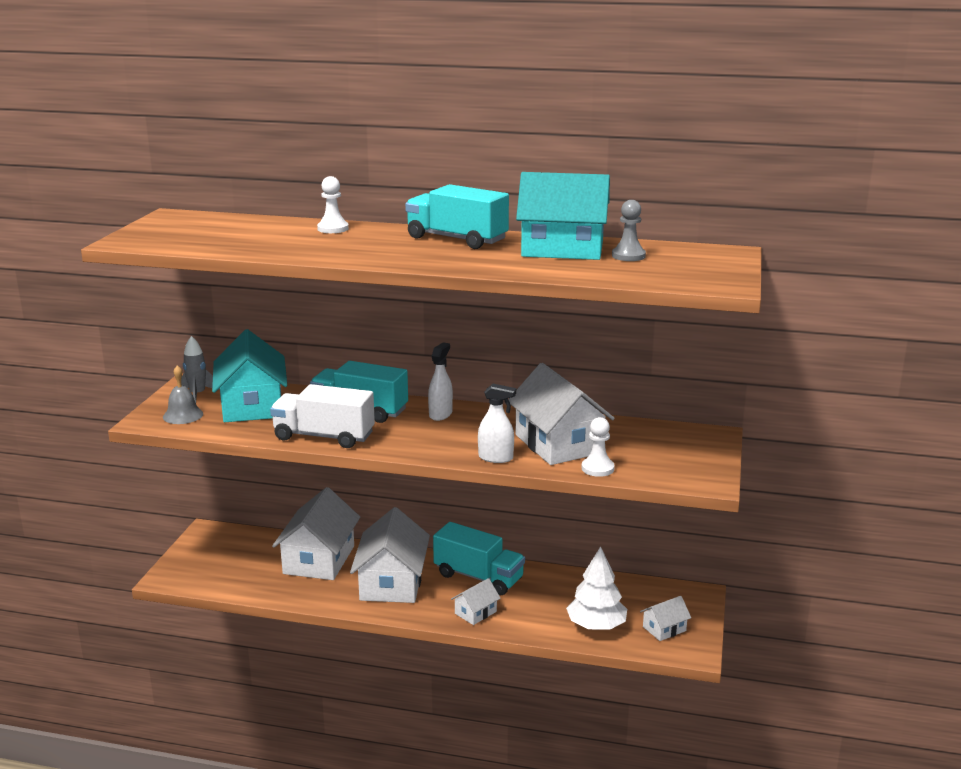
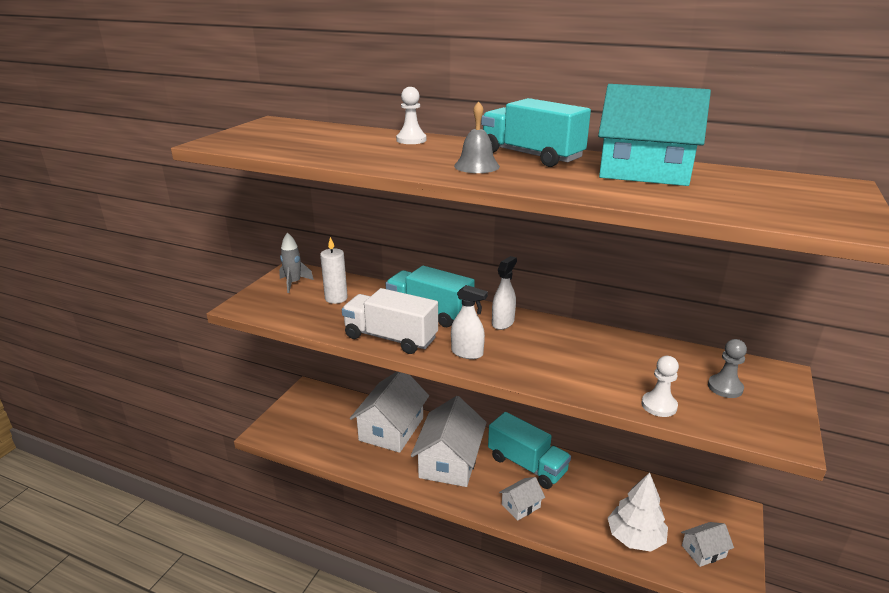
camera: 10 degrees right, 5 degrees up
(183, 415) = (274, 303): grey bell -> grey bell (476, 166)
(252, 405) = (336, 298): turquoise house -> white candle
(496, 458) = (552, 380): white spray bottle -> white spray bottle (467, 353)
(558, 444) = (617, 369): white house -> none
(628, 256) = (721, 183): grey pawn -> grey pawn (725, 387)

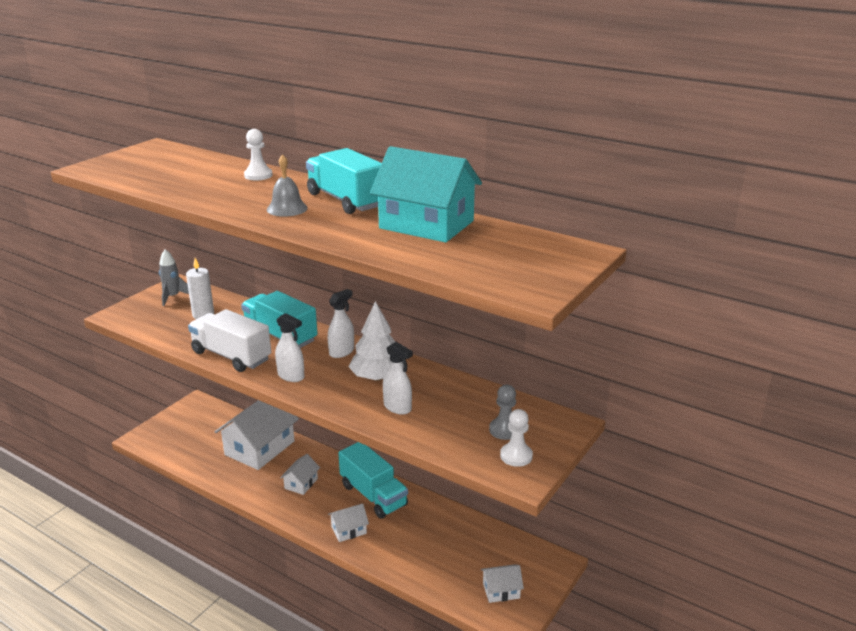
camera: 10 degrees right, 0 degrees up
(449, 461) = (301, 483): white house -> white house, size x0.47
(600, 375) = (397, 407): none -> white spray bottle
(635, 537) = (442, 571): white tree -> white tree (377, 377)
(659, 405) = (430, 438): white pawn -> white pawn (516, 456)

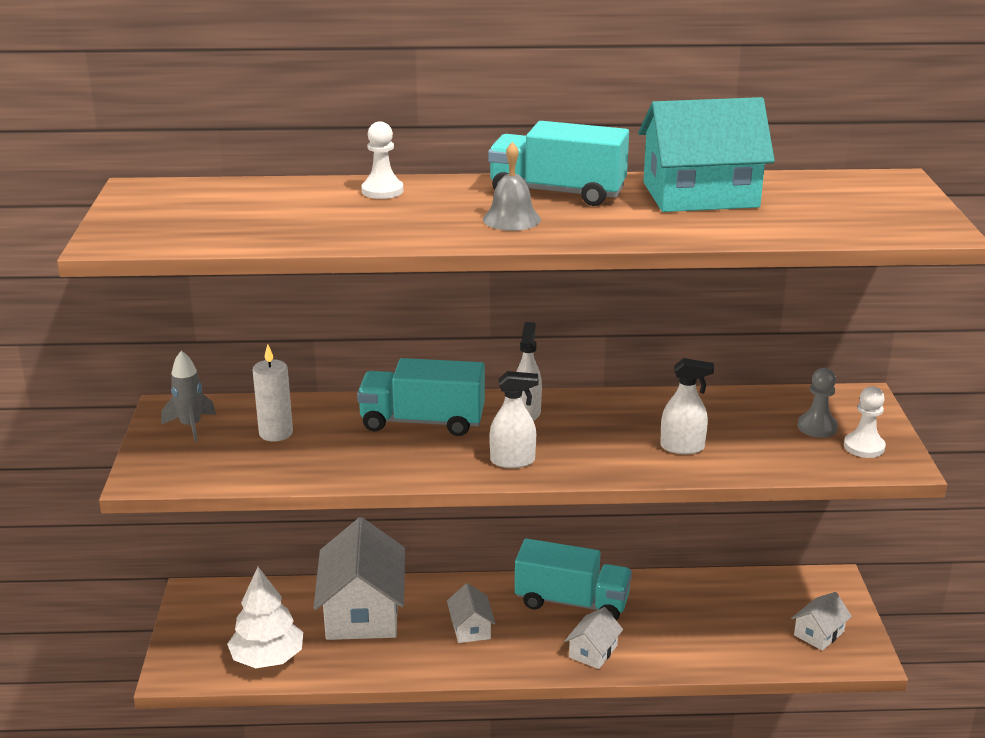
camera: 35 degrees left, 0 degrees up
(231, 356) = (400, 467): white truck -> none
(377, 377) = (611, 425): white tree -> white tree (267, 658)

